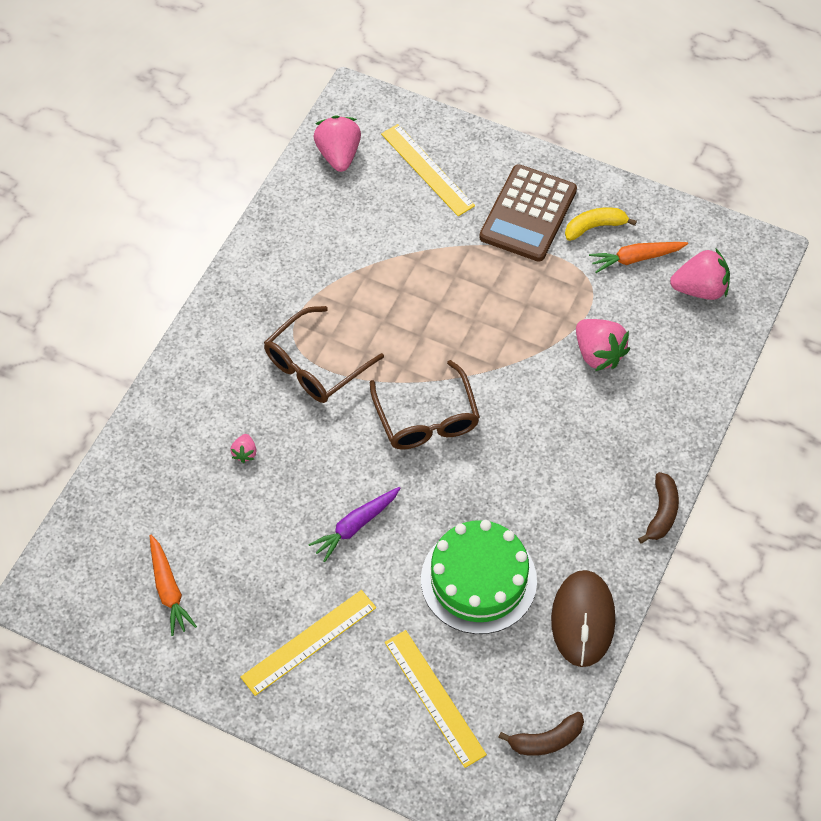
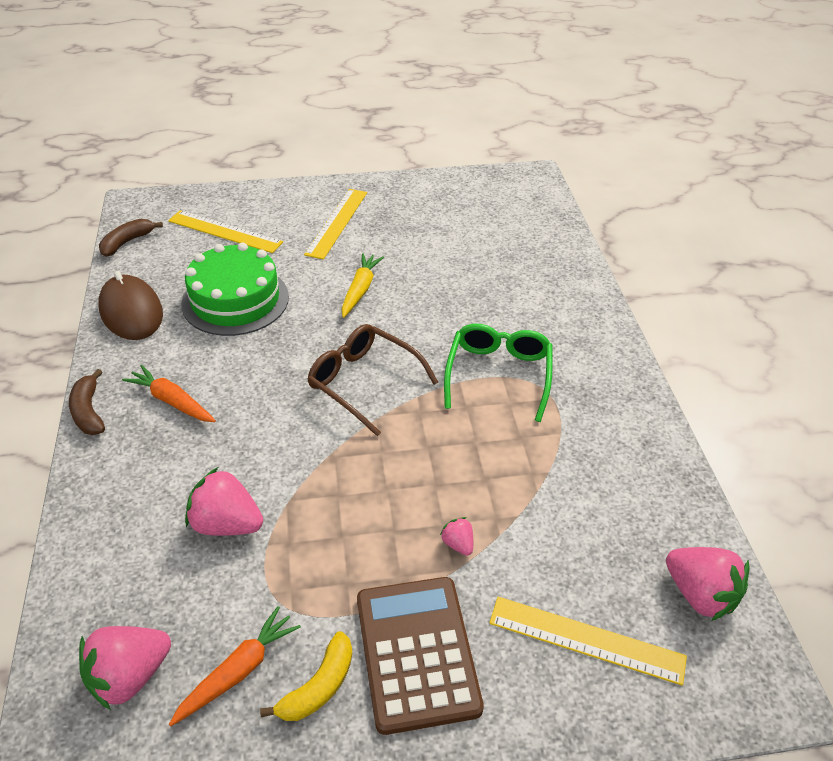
camera: 145 degrees right, 15 degrees down
(168, 589) = (457, 209): orange carrot -> orange carrot (172, 401)
(245, 453) = (489, 294): pink strawberry -> pink strawberry (458, 544)
(316, 365) = (498, 375): brown glasses -> green glasses
(356, 525) = (360, 290): purple carrot -> yellow carrot

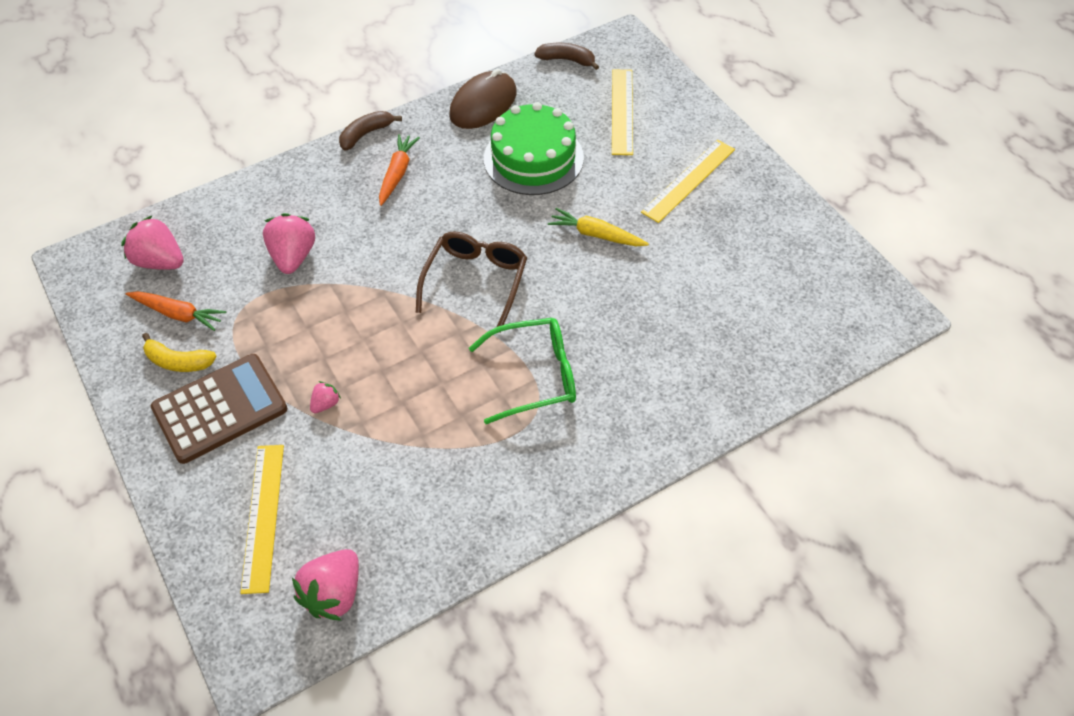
camera: 70 degrees right, 10 degrees up
(337, 222) = (688, 180): yellow ruler -> yellow ruler turned 45 degrees counterclockwise
(360, 290) = (596, 235): yellow carrot -> yellow carrot turned 150 degrees counterclockwise

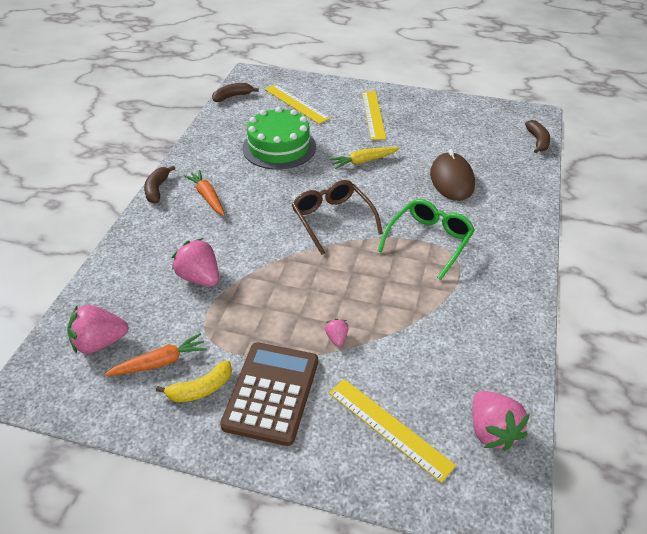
camera: 45 degrees left, 10 degrees down
(483, 104) = (212, 138): brown mouse -> brown mouse (451, 180)
(840, 348) = (537, 141): none -> brown banana

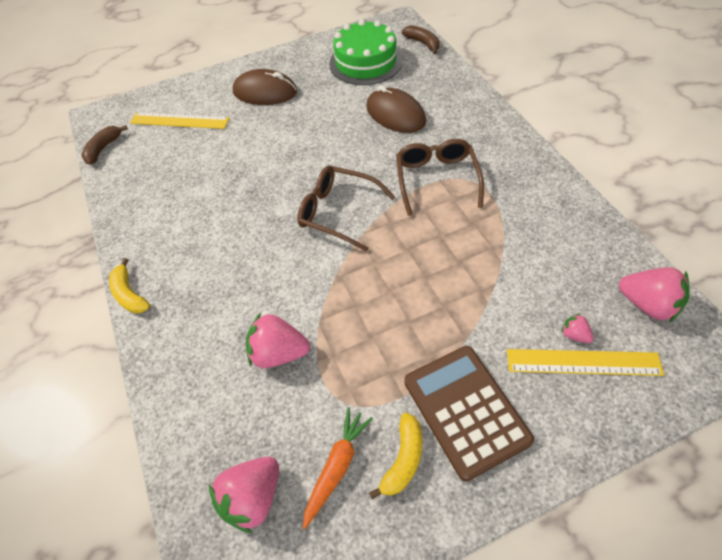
camera: 35 degrees left, 10 degrees up
(157, 189) = (129, 294): brown banana -> yellow banana
(207, 197) = (194, 267): orange carrot -> none
(279, 147) = (211, 173): green cake -> green cake (365, 62)
(337, 338) = (461, 317): pink strawberry -> pink strawberry (574, 335)
(364, 161) = (305, 141): yellow carrot -> none
(373, 114) = (265, 92): yellow ruler -> brown mouse
(429, 241) = (436, 180): green glasses -> brown glasses

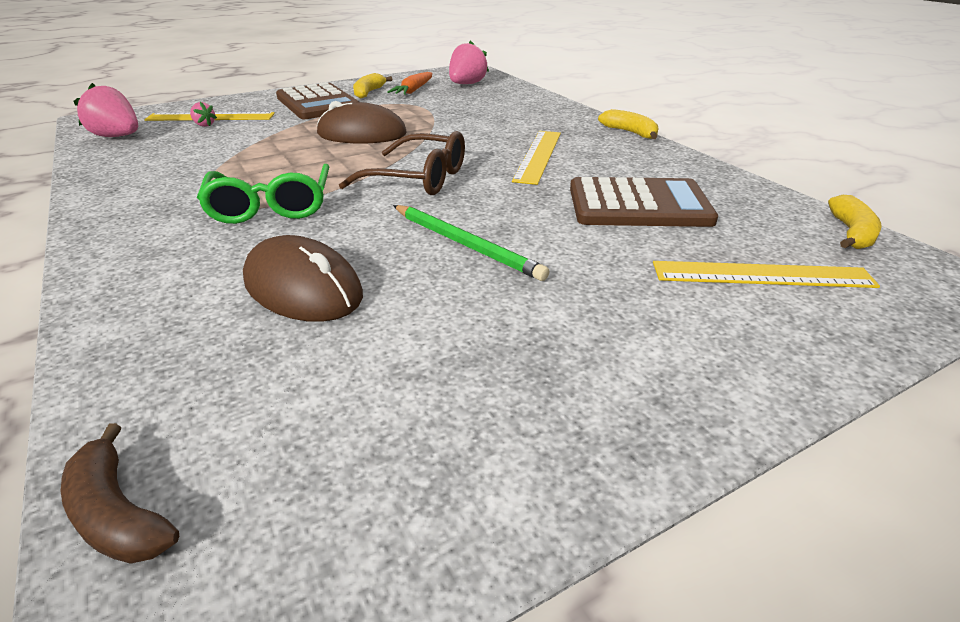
camera: 170 degrees right, 20 degrees down
(103, 149) = (851, 233): brown banana -> yellow banana
(199, 176) = (639, 205): none -> brown calculator
(236, 247) = (538, 156): none -> yellow ruler
(265, 92) = (614, 333): brown mouse -> brown mouse (362, 134)
(279, 353) = (466, 115): pink strawberry -> none
(314, 142) = (466, 244): none -> green pencil
(365, 62) = (347, 426): green cake -> none
(436, 180) = (271, 206): brown glasses -> green glasses

